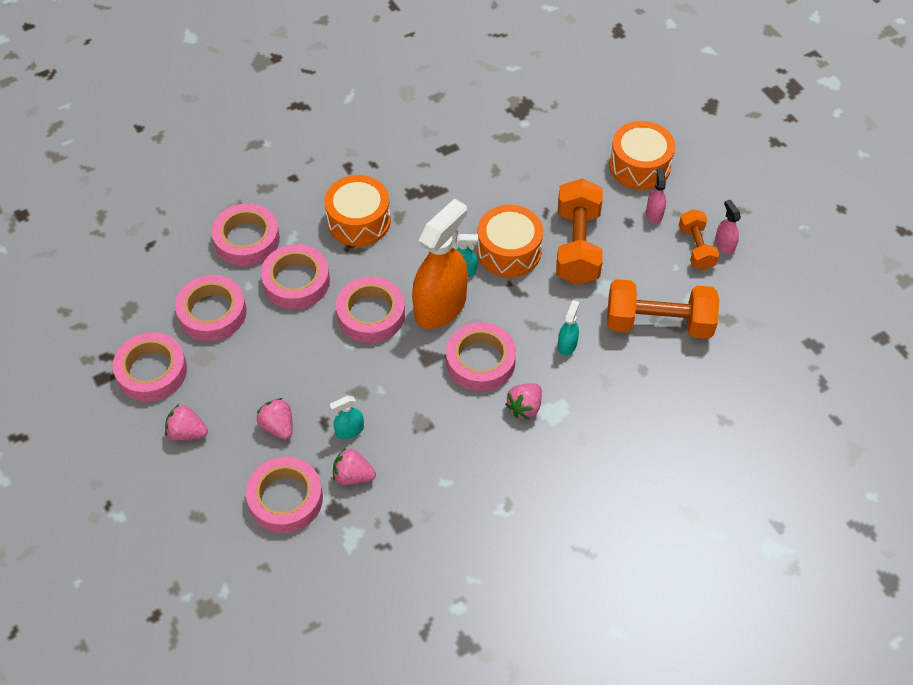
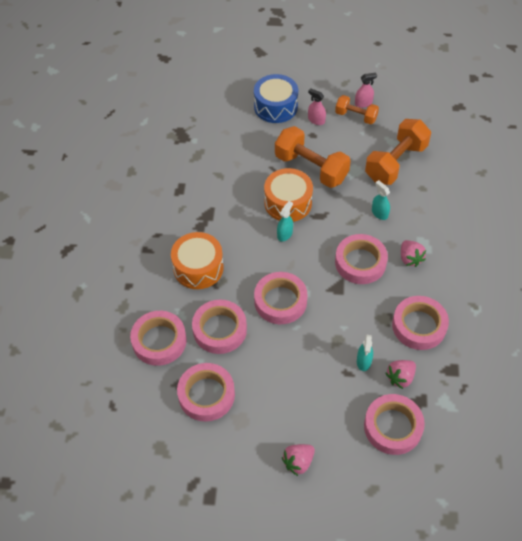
camera: 55 degrees left, 0 degrees up
(152, 371) = (228, 460): pink tape -> pink tape (419, 326)
(278, 426) = (332, 402): pink strawberry -> none
(440, 307) = (303, 260): orange spray bottle -> none
(639, 166) = (275, 107): orange drum -> blue drum
(724, 245) = (363, 103): pink spray bottle -> pink spray bottle turned 150 degrees clockwise

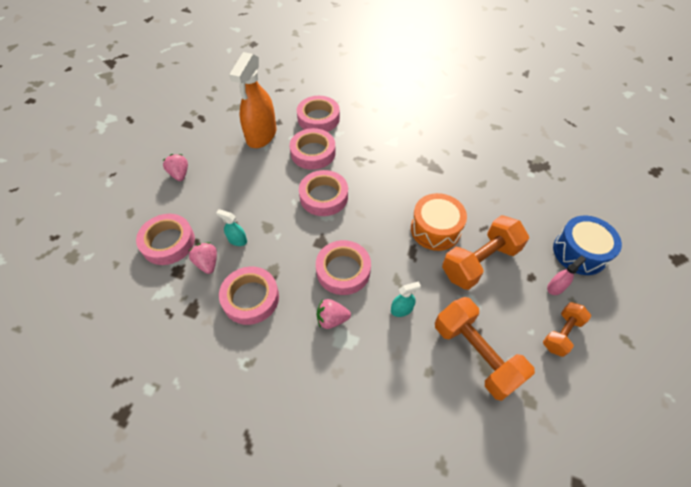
camera: 105 degrees right, 0 degrees up
(198, 268) = (378, 151): orange drum -> none
(206, 395) = (261, 135): pink tape -> orange spray bottle
(284, 234) = (396, 217): turquoise spray bottle -> none
(363, 103) = (586, 350): pink spray bottle -> none

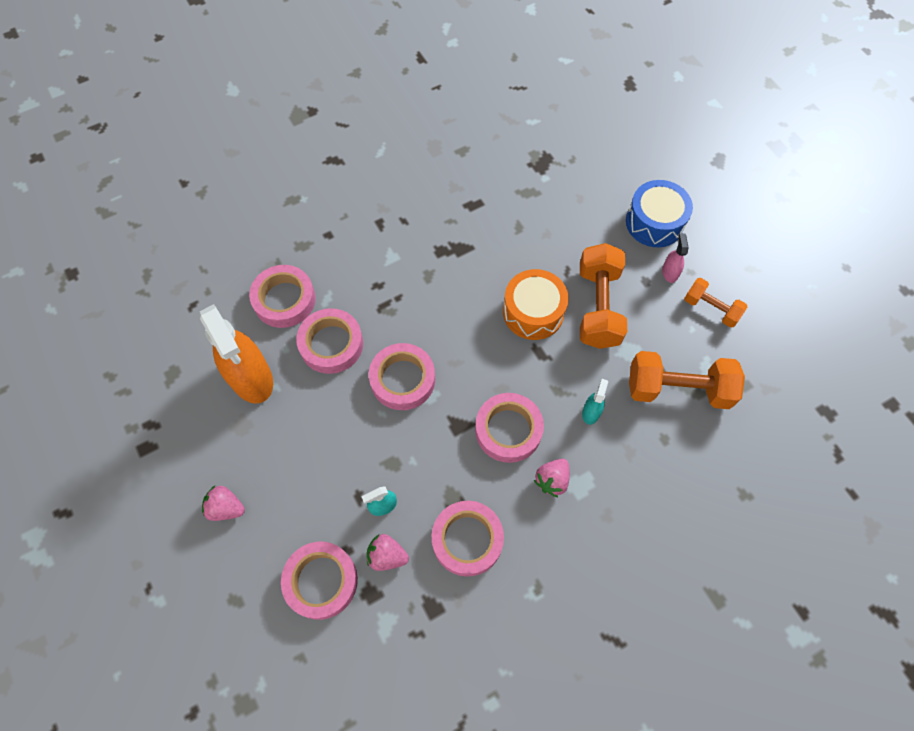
camera: 50 degrees left, 10 degrees up
(561, 333) = (711, 309): orange dumbbell -> orange dumbbell turned 45 degrees counterclockwise

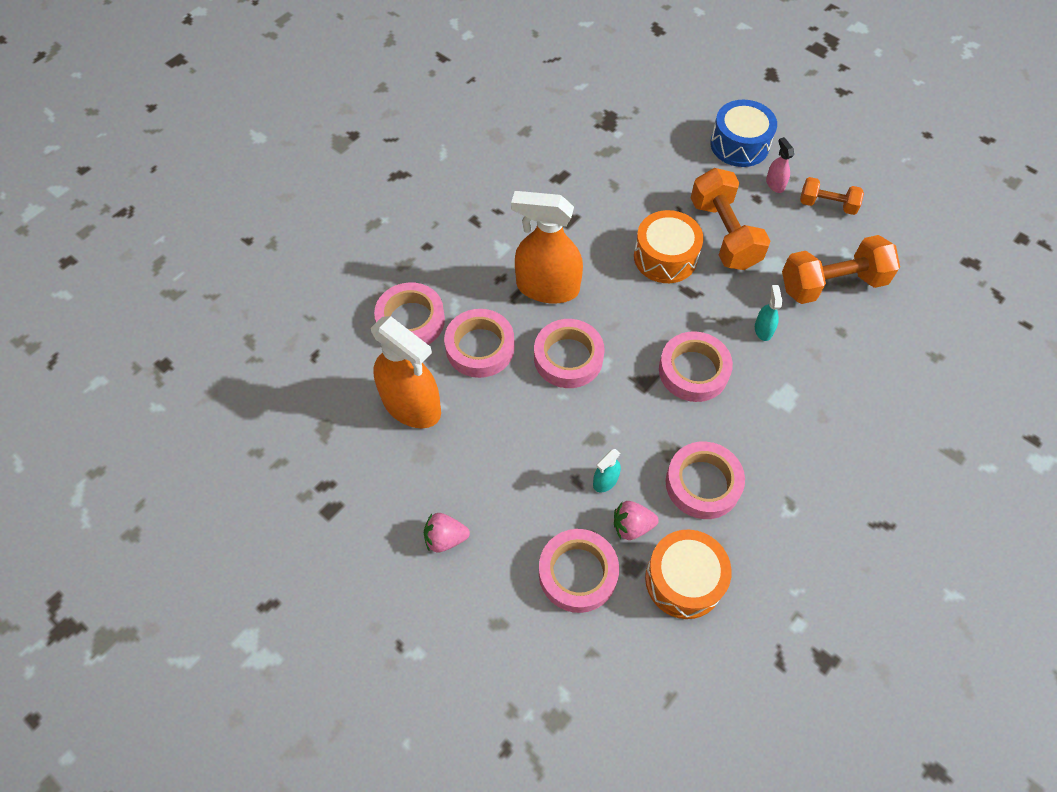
camera: 20 degrees left, 5 degrees down
(409, 623) = (684, 580): none -> orange drum
(414, 307) = (547, 287): none -> orange spray bottle
(552, 480) = (756, 402): pink strawberry -> none

